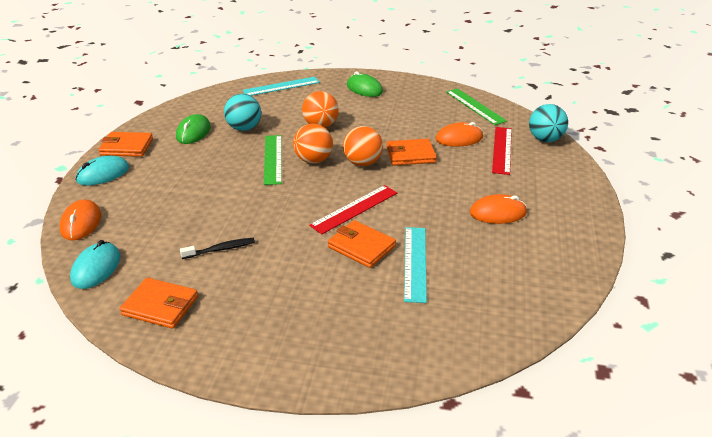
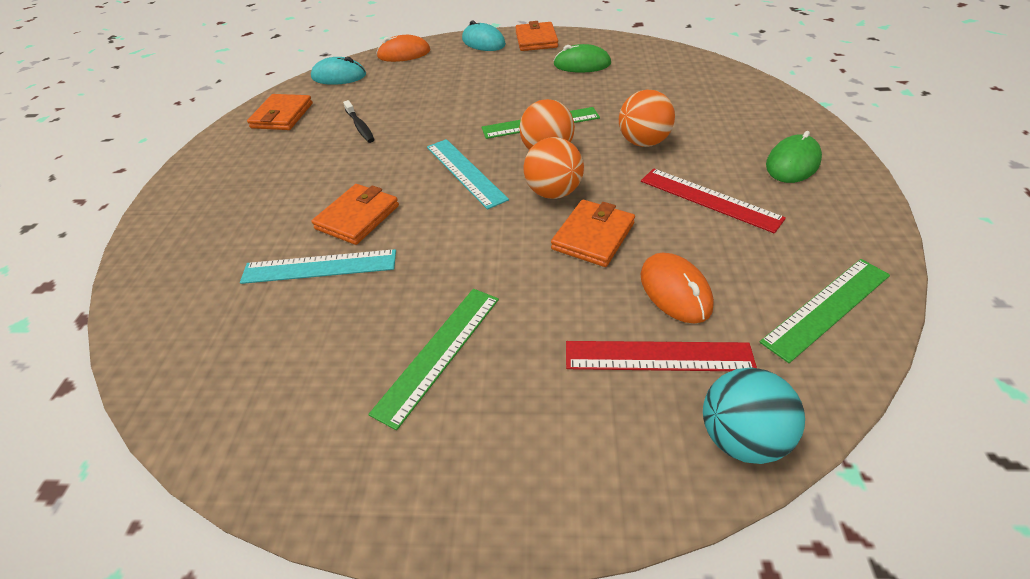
camera: 85 degrees right, 10 degrees up
(244, 128) = (606, 91): turquoise ball -> none
(281, 86) = (739, 93): turquoise ruler -> turquoise ruler (465, 172)
(354, 209) = (438, 201): red ruler -> red ruler (709, 199)
(410, 155) = (593, 236): orange wallet -> orange wallet turned 45 degrees clockwise
(498, 213) = (439, 353): orange mouse -> green ruler

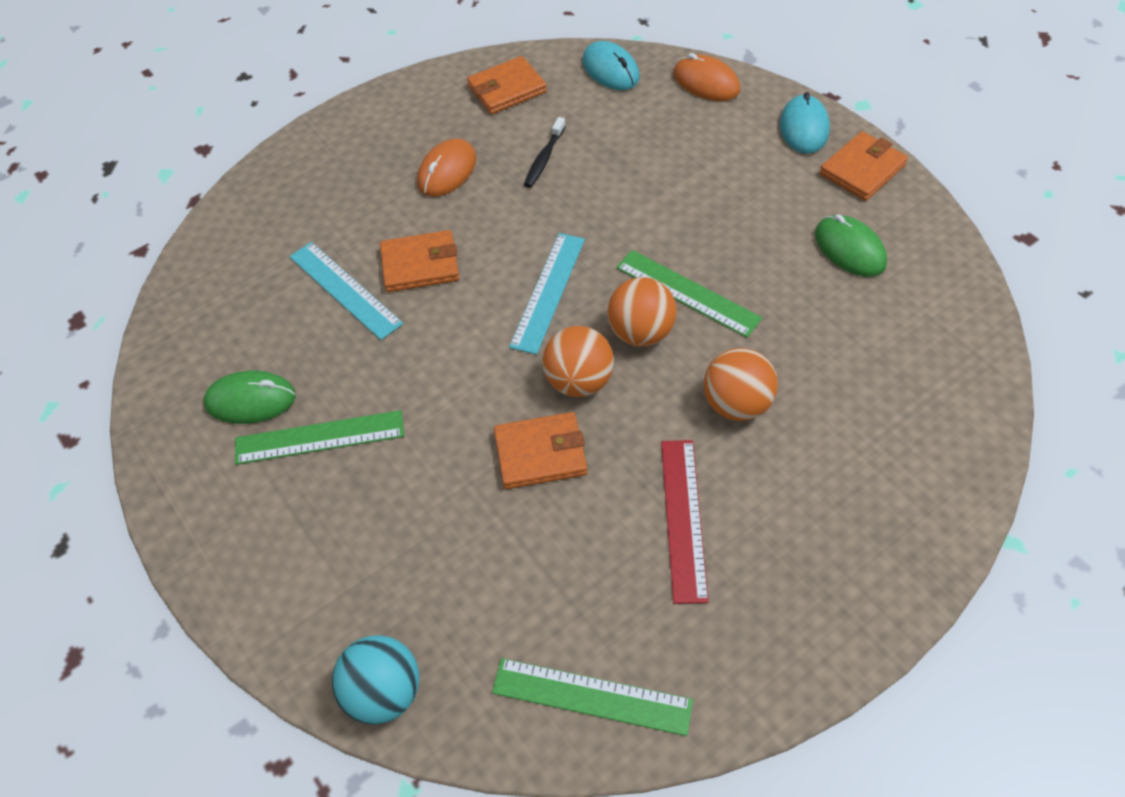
camera: 50 degrees right, 10 degrees up
(658, 356) = (427, 590): red ruler -> none
(675, 290) = (518, 560): orange mouse -> orange mouse (447, 171)
(792, 163) = (826, 565): green mouse -> green mouse (250, 400)

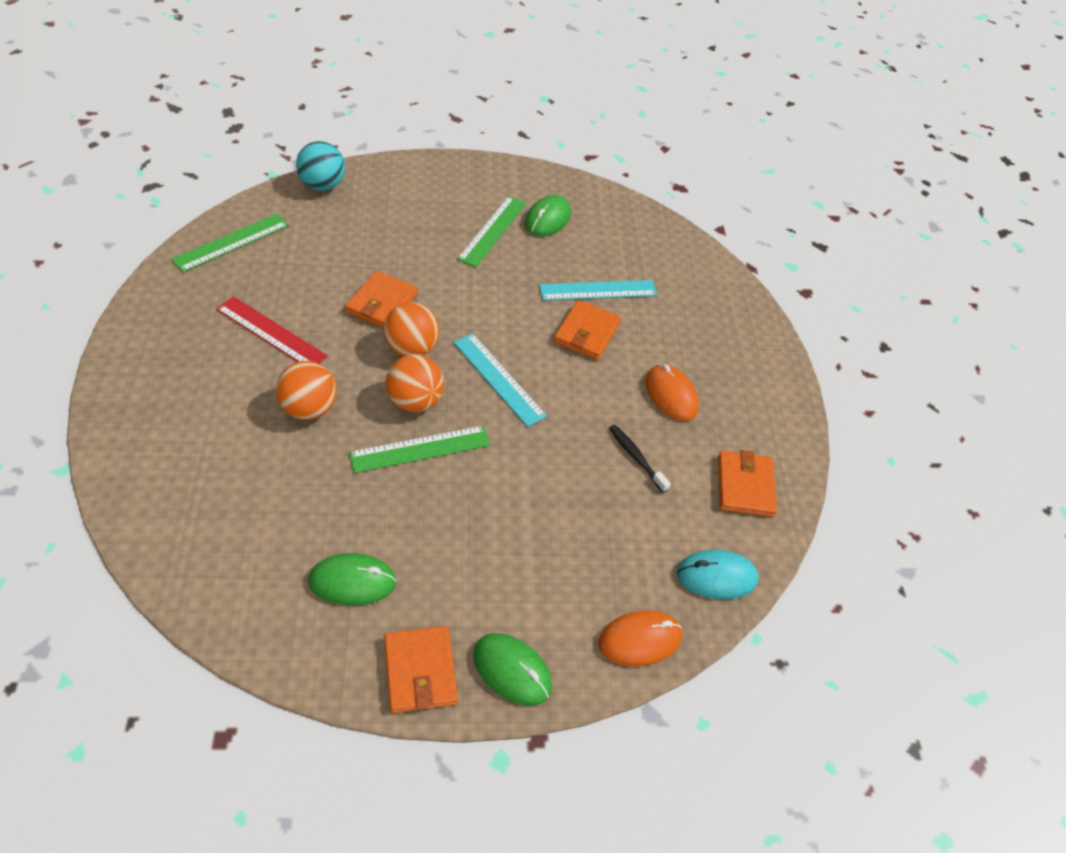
camera: 115 degrees right, 5 degrees down
(804, 127) = (512, 670): turquoise mouse -> green mouse

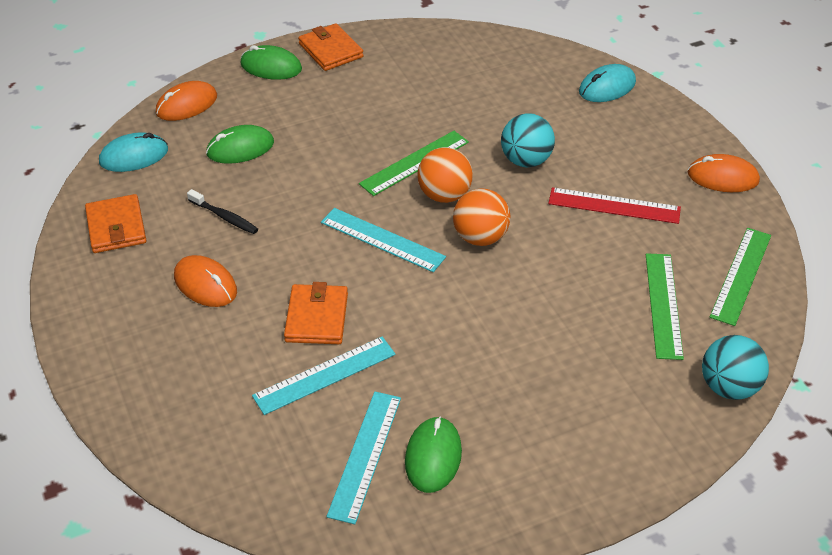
camera: 165 degrees right, 5 degrees down
(139, 467) = (607, 87): none -> turquoise mouse
(146, 321) = (722, 177): none -> orange mouse
(309, 408) = (526, 160): orange ball -> turquoise ball
(352, 581) = (405, 75): green mouse -> green mouse (240, 148)
(382, 303) = (542, 270): orange wallet -> none
(492, 230) = (489, 407): green ruler -> green ruler (663, 305)
(591, 235) = (365, 455): none -> turquoise ruler

